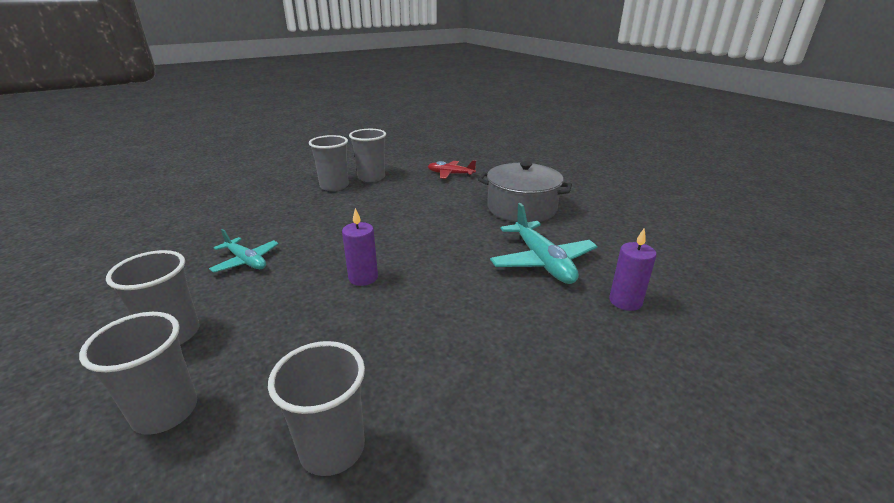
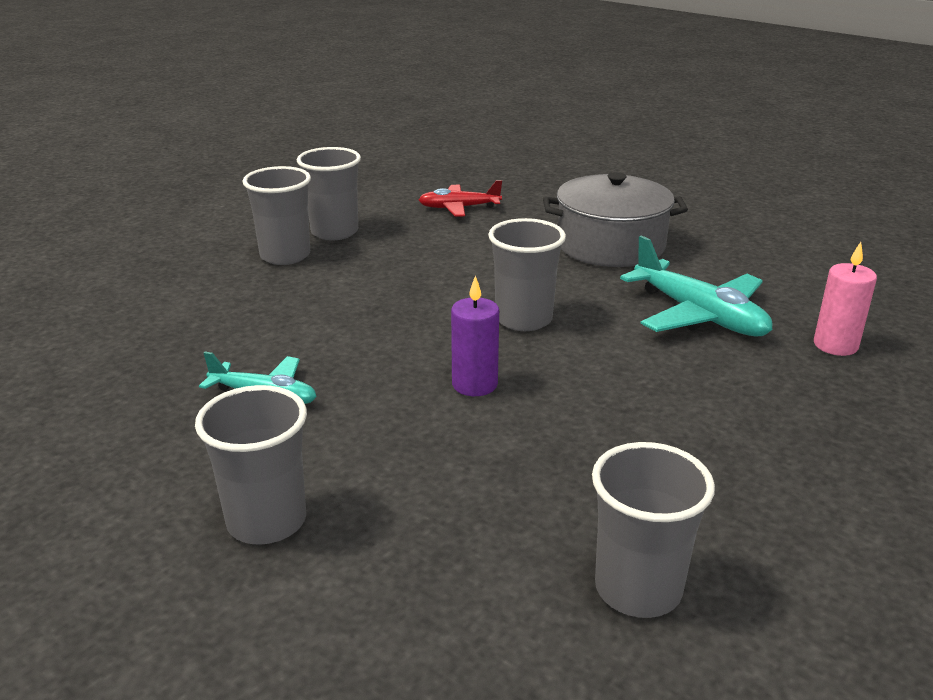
camera: 20 degrees left, 0 degrees up
(165, 411) = (373, 612): grey cup -> grey cup (523, 319)
(625, 301) = (835, 345): purple candle -> pink candle

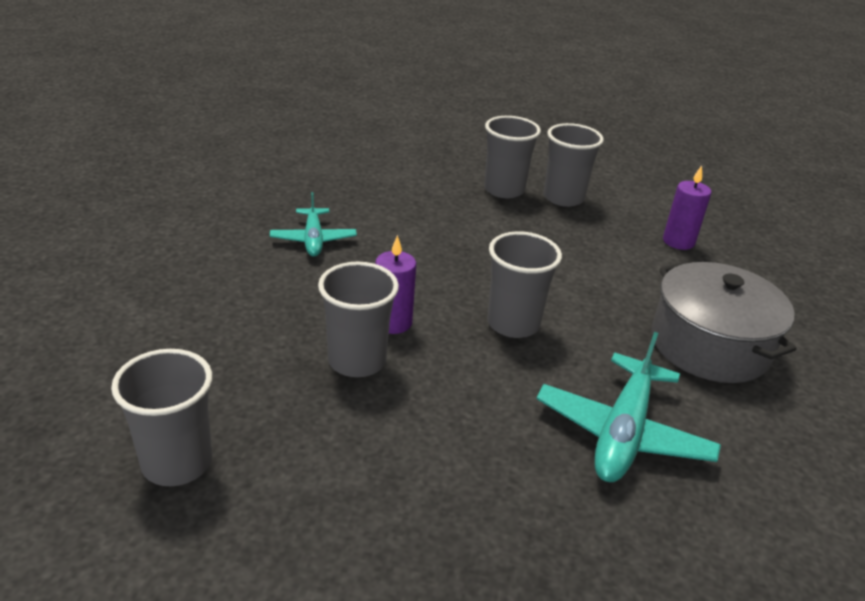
camera: 60 degrees right, 5 degrees up
(267, 521) = (186, 281): grey cup -> grey cup (357, 361)
(459, 208) = (678, 241): red plane -> purple candle
(835, 345) = (656, 555): pink candle -> none

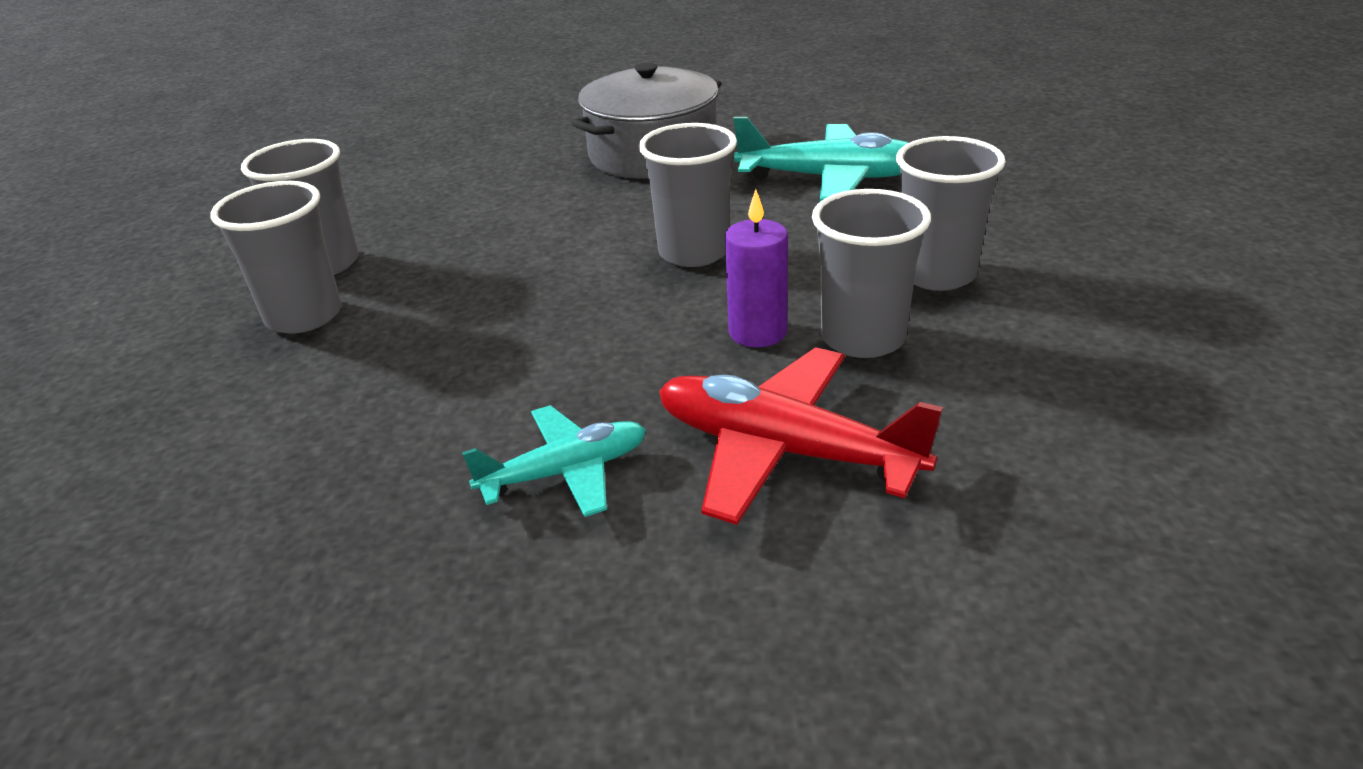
camera: 100 degrees left, 0 degrees up
(177, 462) = (1179, 412): grey cup -> grey cup (937, 274)
(276, 300) = (784, 451): none -> red plane
(678, 241) = (434, 181): purple candle -> none

